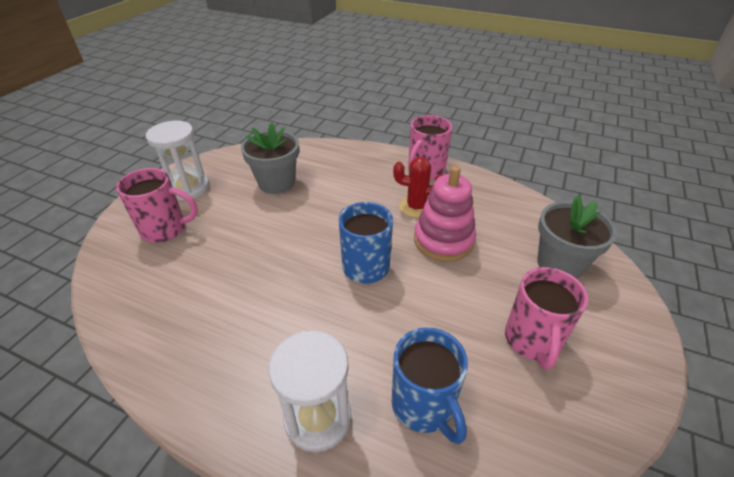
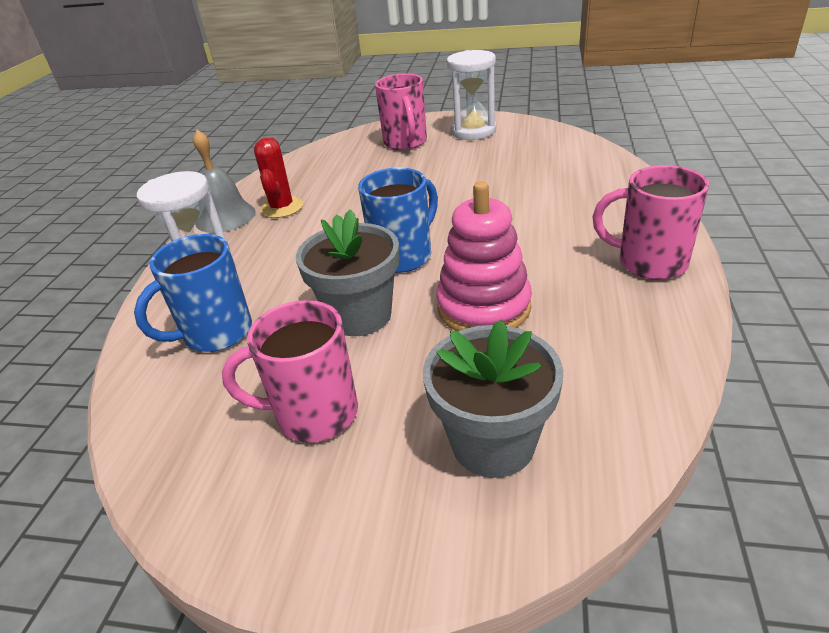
camera: 80 degrees right, 5 degrees down
(198, 397) = (225, 217): none -> grey bell
(276, 183) = (518, 167): grey flower pot -> grey flower pot (360, 315)
(416, 207) = (545, 271): red cactus -> red cactus (282, 208)

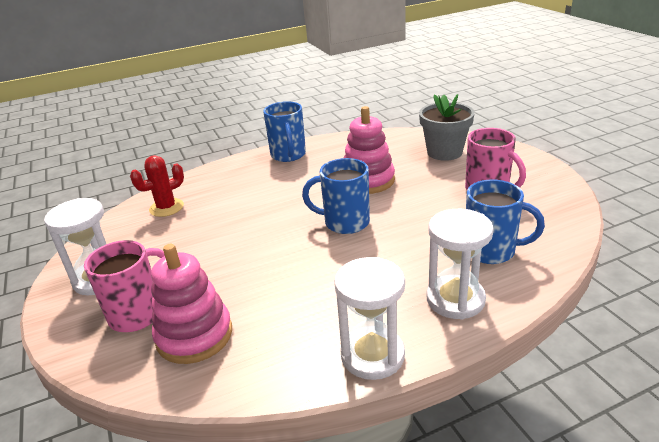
camera: 125 degrees left, 5 degrees down
(225, 217) = (372, 355): grey bell -> white hourglass
(282, 208) = (327, 323): red cactus -> red cactus (166, 208)
(351, 159) = (194, 335): none -> pink stacking toy
(360, 315) = (415, 210): grey flower pot -> none
(649, 262) = (288, 155): pink mug -> blue mug

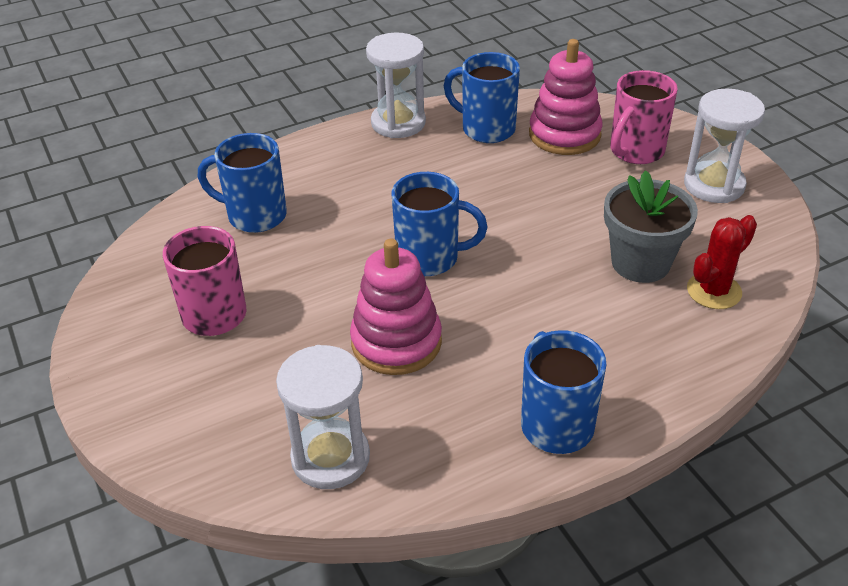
camera: 175 degrees right, 10 degrees up
(274, 344) = (486, 129): none -> blue mug
(444, 152) = (245, 417): grey flower pot -> grey flower pot (640, 263)
(455, 299) = (314, 165): white hourglass -> white hourglass (330, 458)

